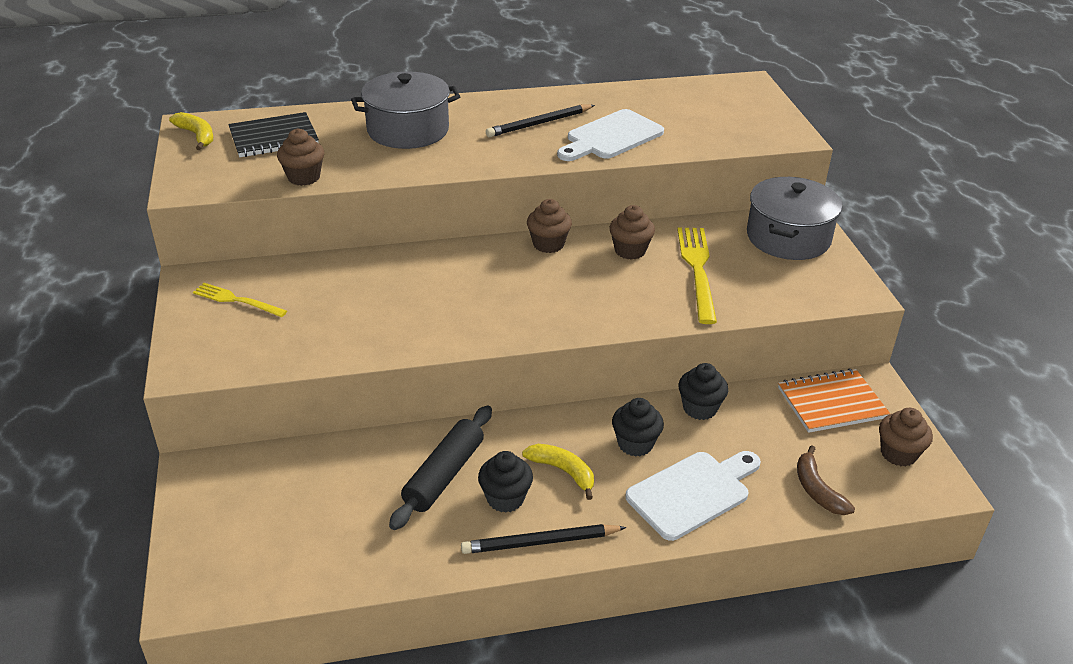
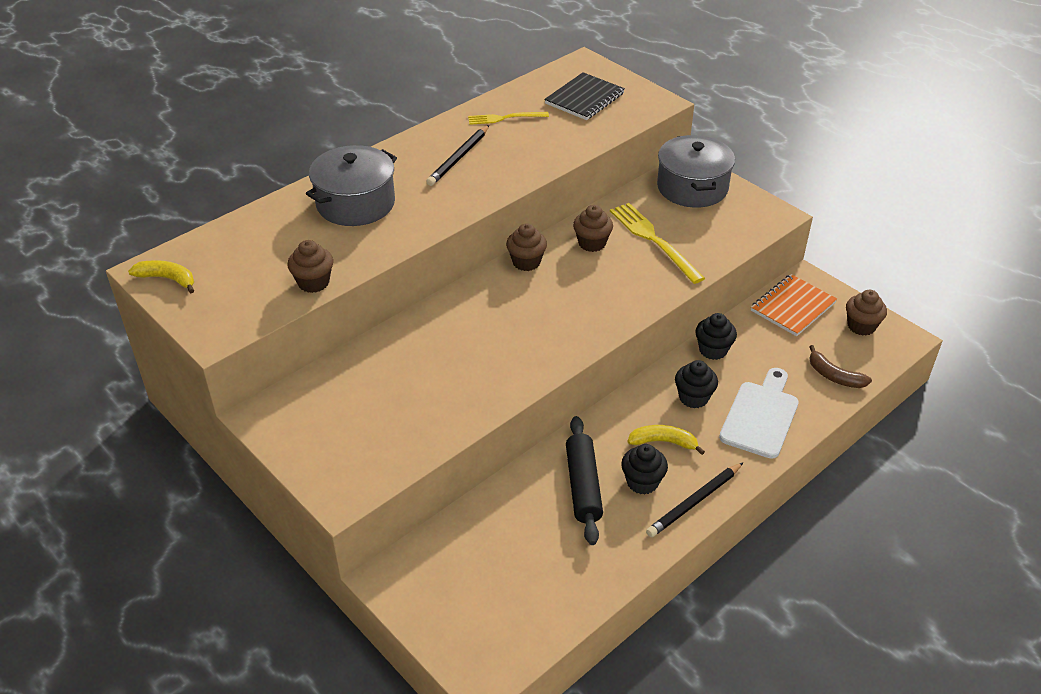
camera: 30 degrees left, 5 degrees up
(235, 300) = (320, 418): yellow fork -> yellow fork (504, 118)
(274, 138) = (243, 254): black notebook -> black notebook (584, 98)
(611, 137) = (527, 150): white cutting board -> none

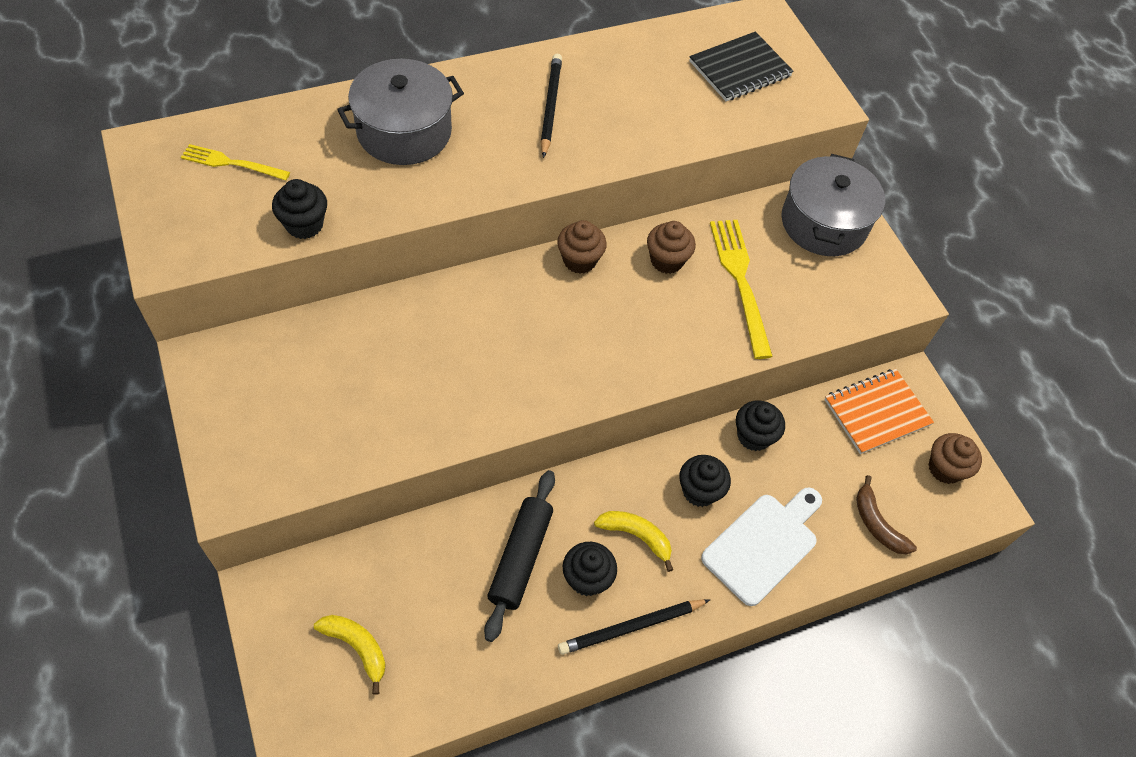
camera: 15 degrees right, 15 degrees up
(167, 279) = (156, 165): yellow banana -> yellow banana (357, 647)
(313, 282) = (304, 225): brown cupcake -> black cupcake
(459, 158) = (550, 106): black pencil -> black pencil turned 135 degrees clockwise
(504, 118) = (631, 67): yellow fork -> yellow fork (230, 163)

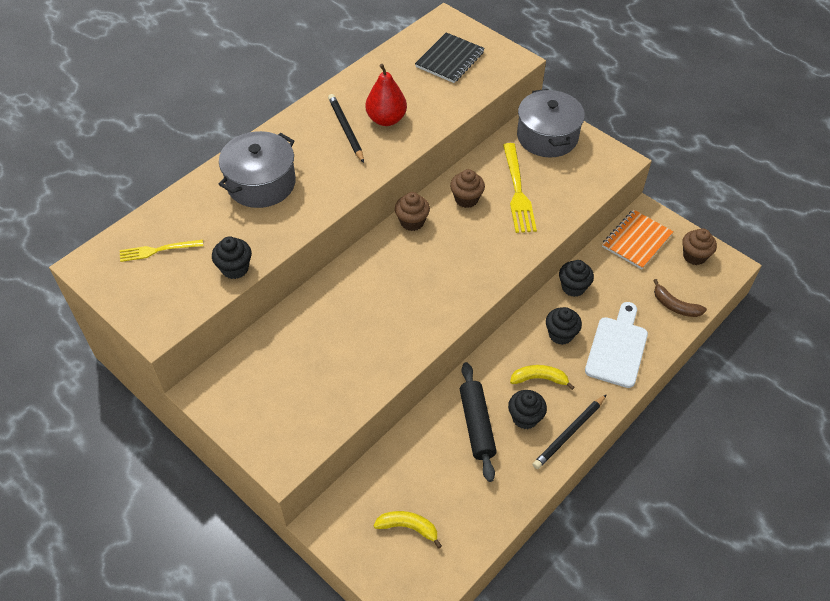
camera: 20 degrees left, 5 degrees down
(609, 114) = (386, 119): none -> red pear
(739, 280) = (518, 192): yellow fork -> yellow fork turned 150 degrees counterclockwise

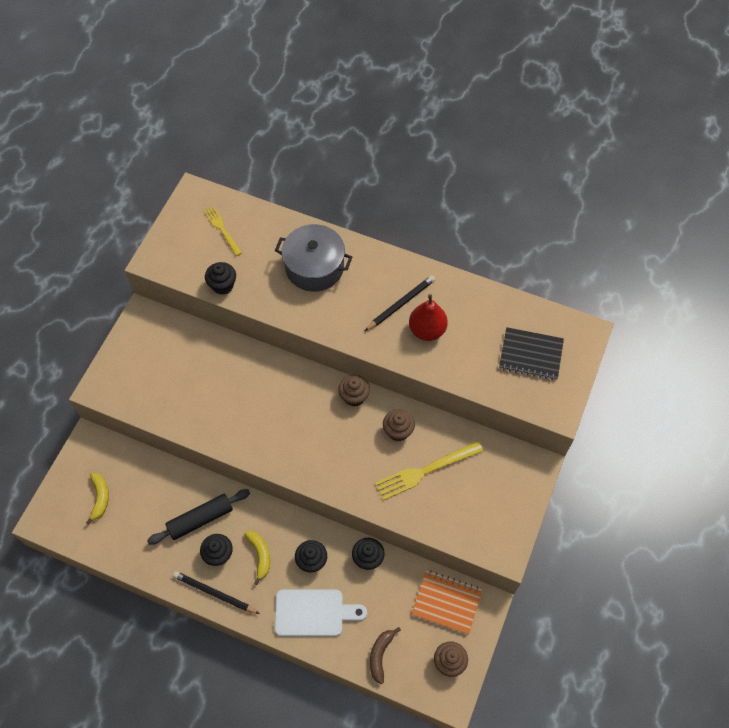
camera: 70 degrees right, 10 degrees up
(547, 136) = (508, 477): grey pot -> none

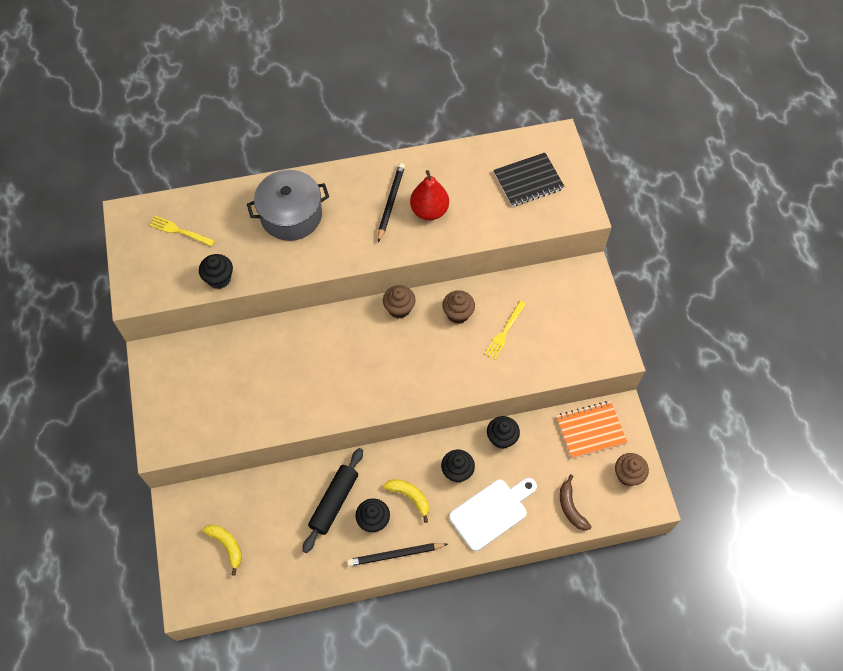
camera: 35 degrees left, 0 degrees up
(424, 471) = (504, 332): yellow fork -> yellow fork, size x0.61

